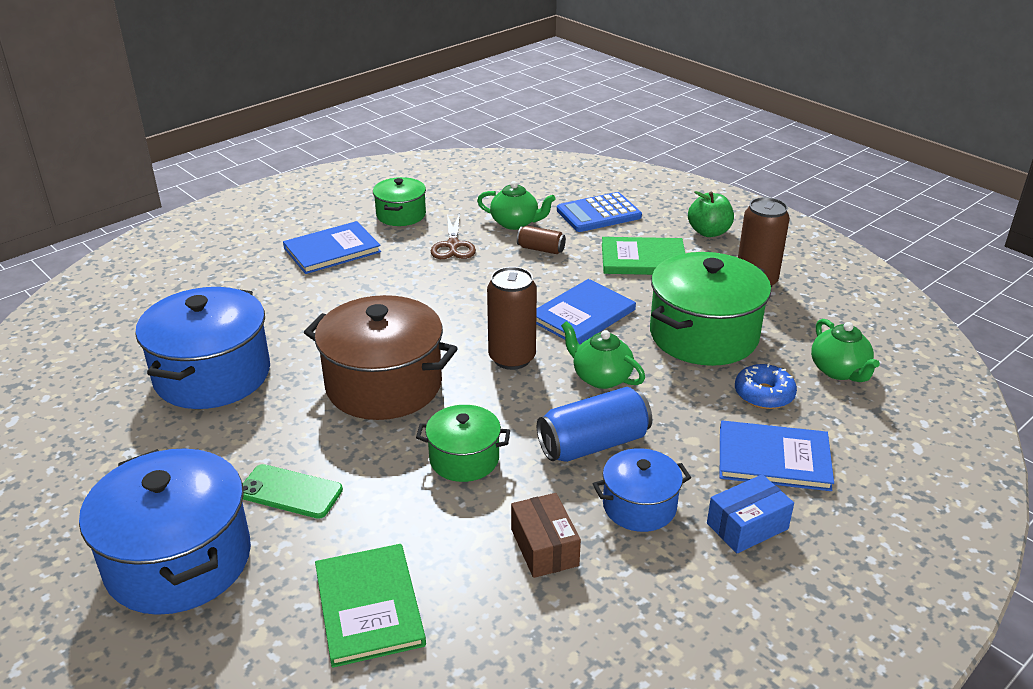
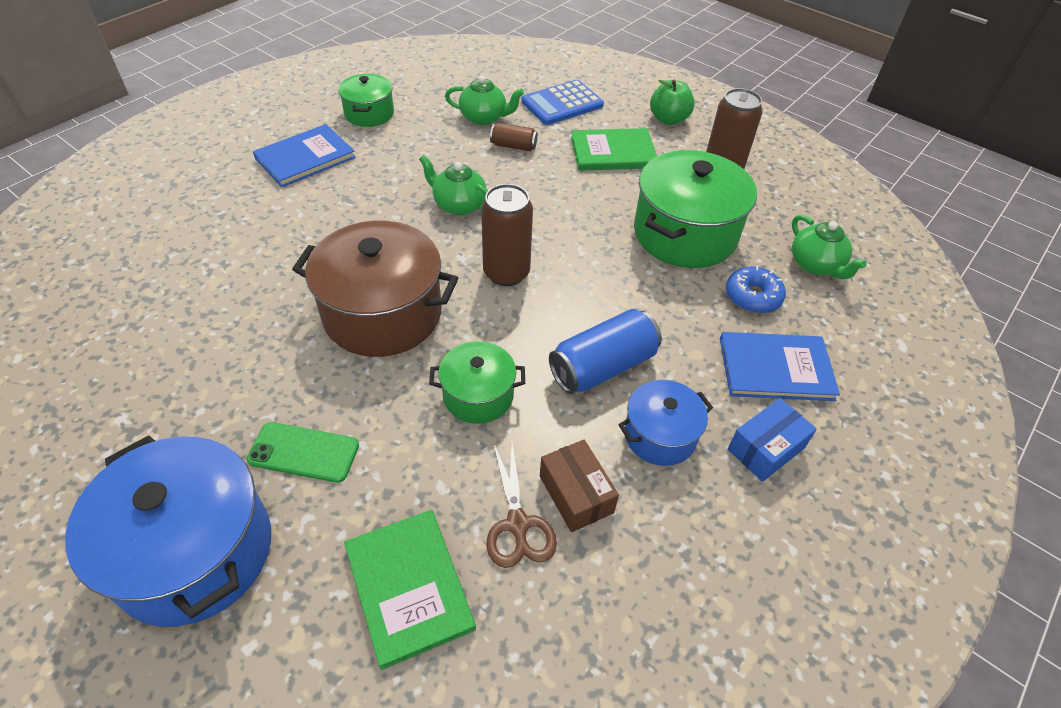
camera: 10 degrees left, 15 degrees up
(212, 375) = (200, 315): blue pot -> none
(453, 245) = (427, 146): brown scissors -> brown scissors (518, 524)
(582, 315) = (566, 218): blue book -> none
(601, 377) = (596, 289): green teapot -> green teapot (459, 205)

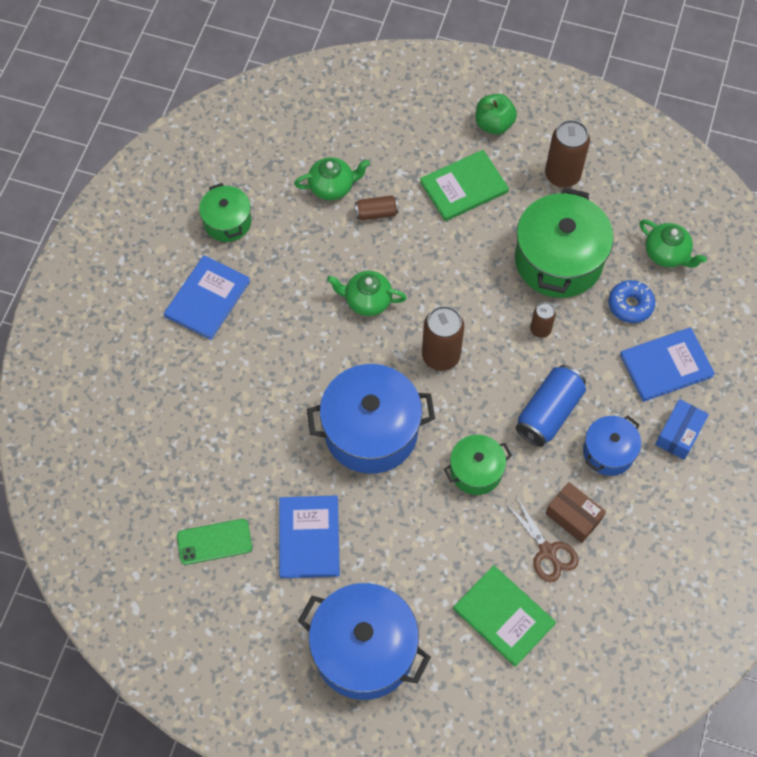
camera: 20 degrees left, 15 degrees up
(233, 392) = (309, 537): none -> blue book
(304, 452) = (386, 560): green phone -> green phone (214, 542)
(382, 314) = (371, 431): brown pot -> blue pot
(562, 104) = (392, 140): blue calculator -> none
(633, 285) = (540, 329): none -> brown can

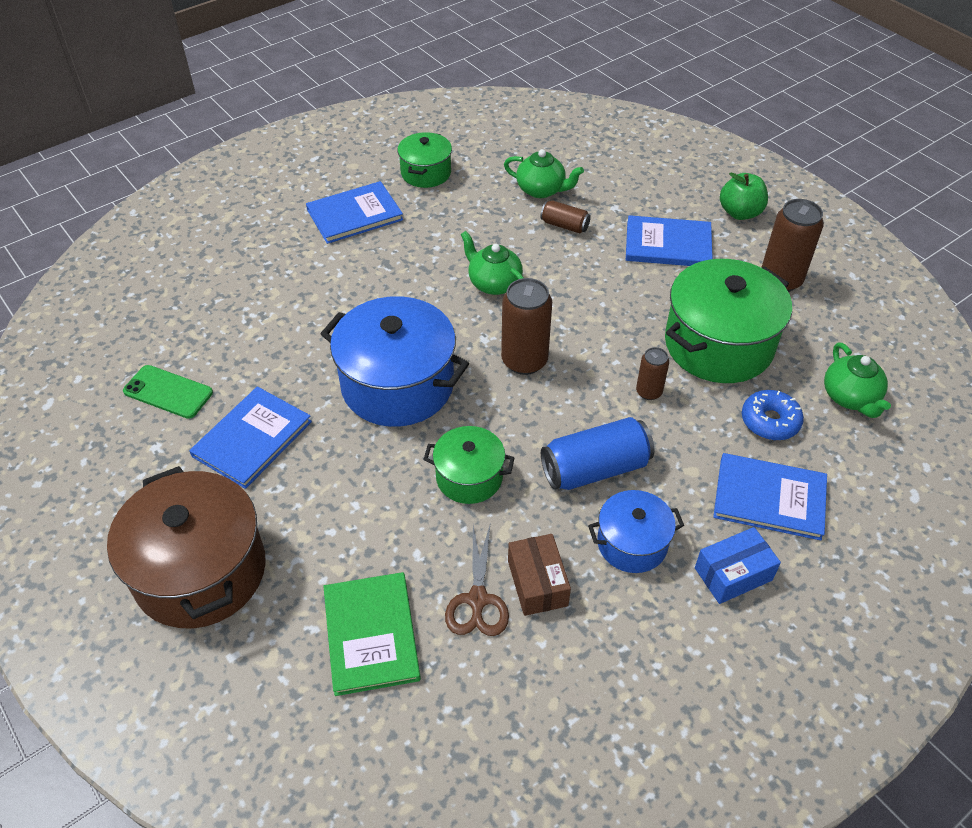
camera: 35 degrees right, 15 degrees down
(364, 650) = (200, 571): blue pot -> brown pot
(464, 187) = (668, 244): green book -> blue book

